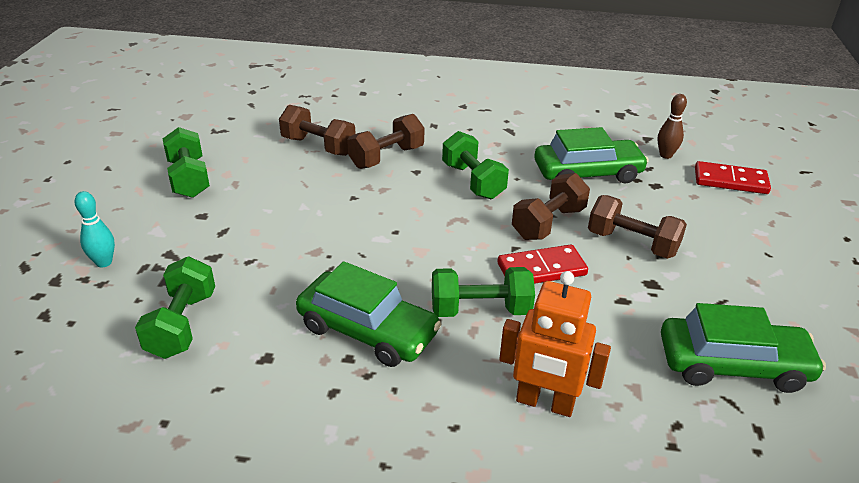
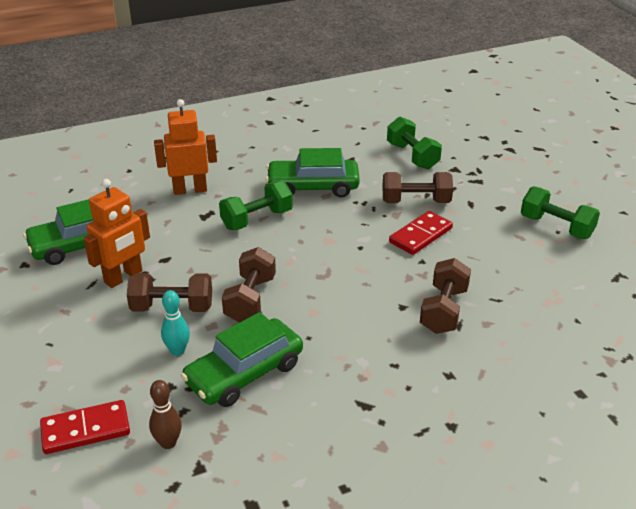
camera: 150 degrees right, 0 degrees up
(104, 262) = (503, 164): turquoise bowling pin -> turquoise bowling pin (177, 350)
(318, 146) = (515, 297): brown dumbbell -> brown dumbbell (416, 201)
(473, 181) = (344, 316): green dumbbell -> none
(541, 269) = (233, 259): red domino -> red domino (420, 235)
(679, 296) = (123, 277): none -> orange robot

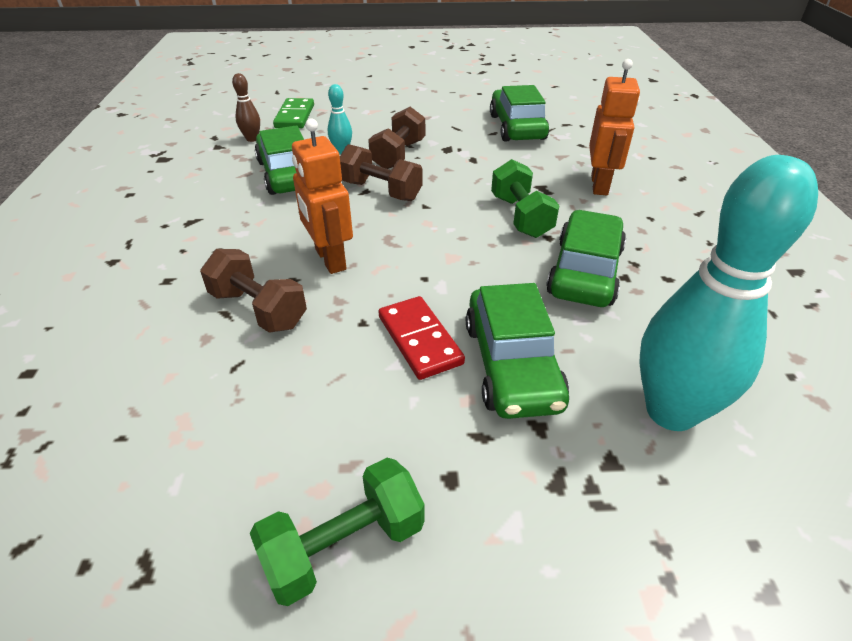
camera: 110 degrees right, 5 degrees up
(86, 430) = (294, 116): red domino -> green domino
(123, 277) = (456, 140): orange robot -> orange robot (330, 259)
(412, 156) = (671, 411): green dumbbell -> turquoise bowling pin
(416, 201) = (511, 364): brown dumbbell -> green car

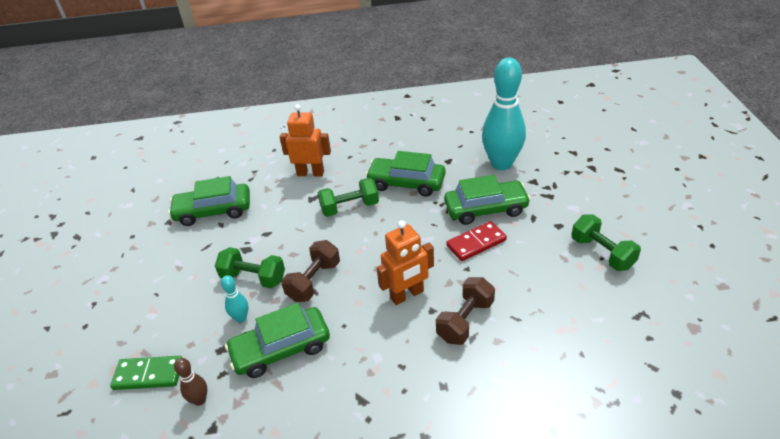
camera: 90 degrees left, 0 degrees up
(398, 155) = (253, 278): brown dumbbell -> green dumbbell

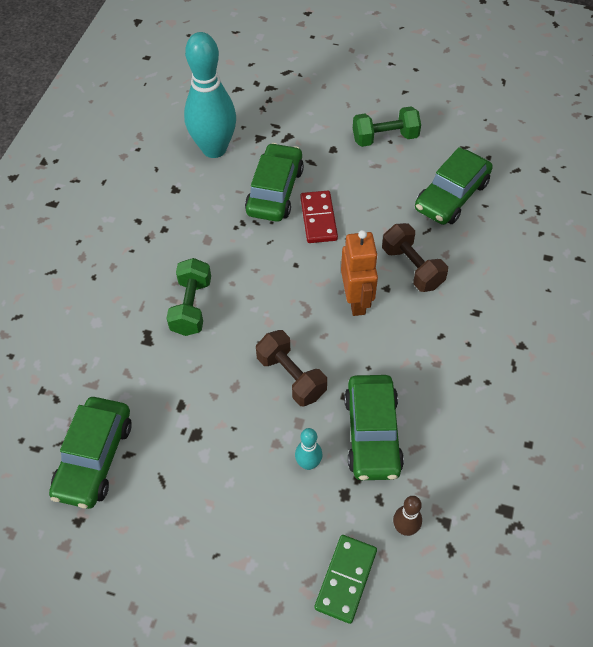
camera: 70 degrees left, 15 degrees up
(253, 278) = (251, 437): green dumbbell -> none
(310, 173) = (96, 327): orange robot -> none
(406, 183) = (186, 240): green car -> green car (451, 196)

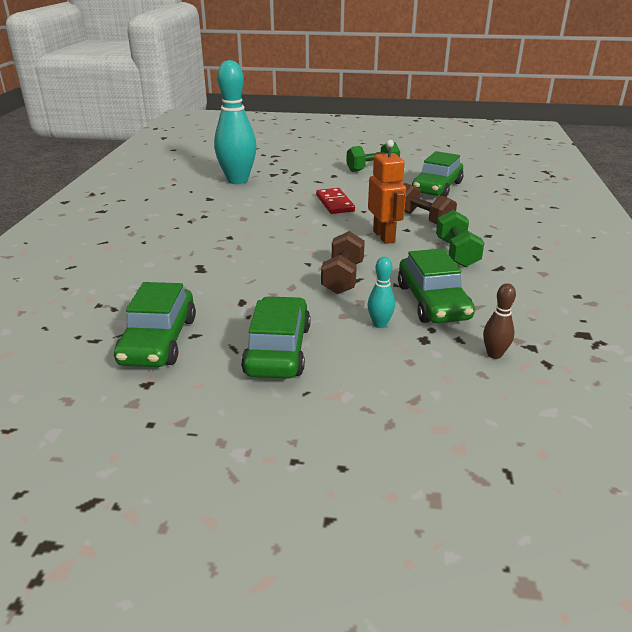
camera: 10 degrees left, 25 degrees down
(191, 307) = (238, 250): green dumbbell -> green dumbbell (456, 253)
(275, 191) = (294, 194): green car -> green car (278, 350)
(291, 377) = (343, 278): brown dumbbell -> brown dumbbell turned 60 degrees clockwise
(346, 579) = (452, 394): green domino -> none

